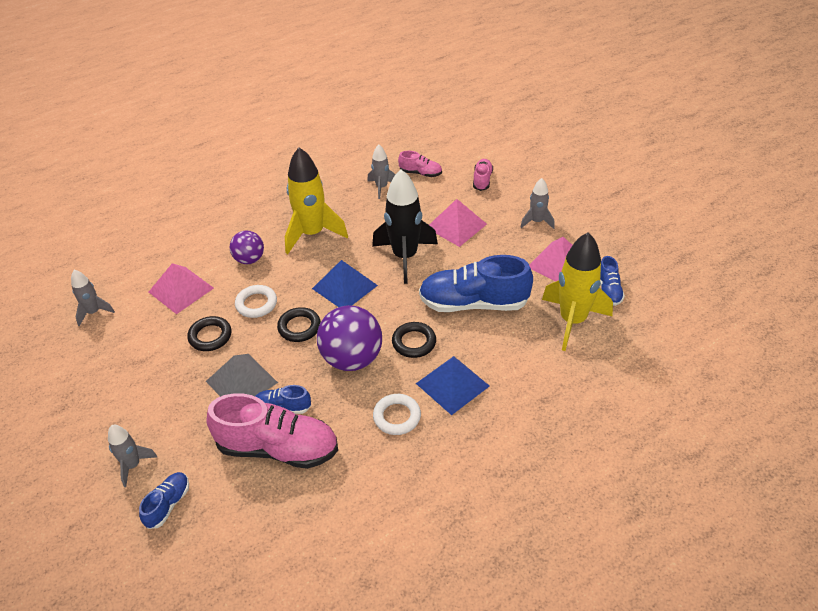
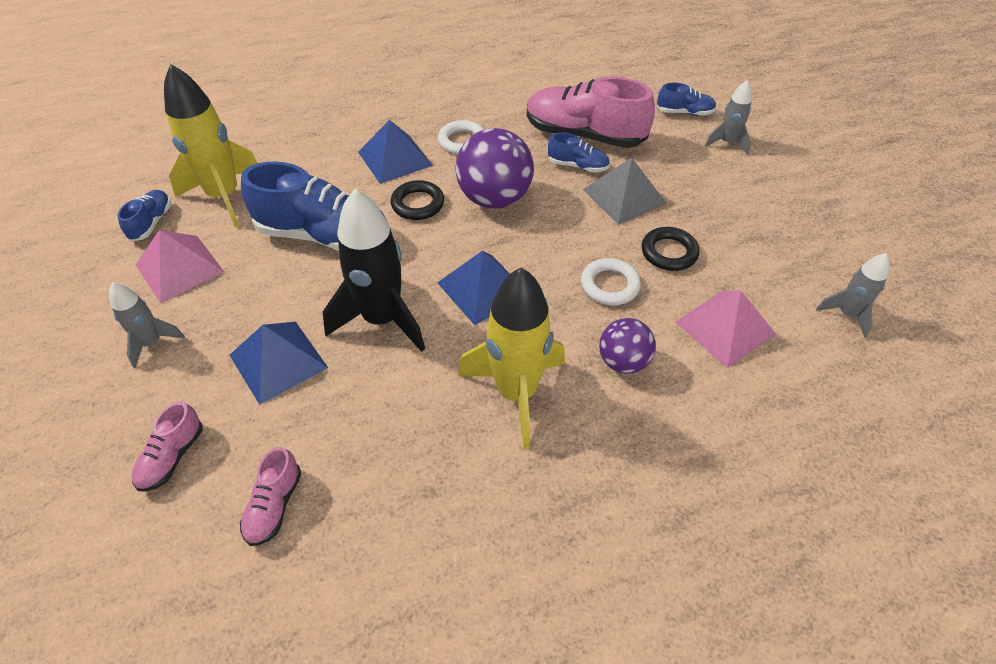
camera: 170 degrees left, 5 degrees up
(168, 504) = (684, 112): blue shoe -> blue shoe turned 120 degrees counterclockwise
(299, 327) = (553, 244): black ring -> none
(381, 187) = (365, 481): grey rocket -> none
(420, 173) = (274, 505): pink shoe -> pink shoe turned 105 degrees counterclockwise
(456, 226) = (278, 361): pink pyramid -> blue pyramid

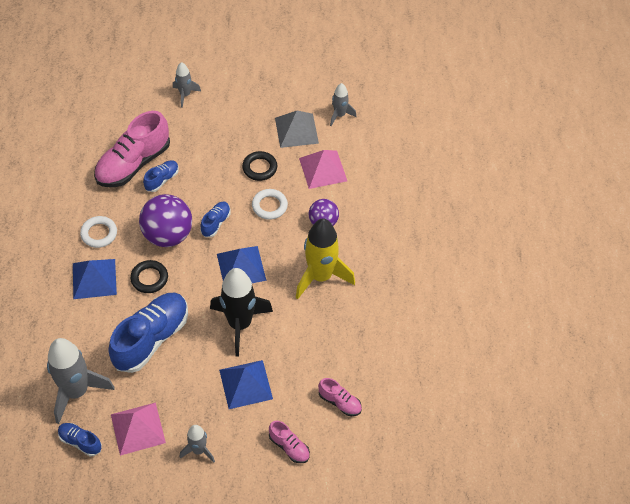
camera: 70 degrees left, 5 degrees up
(224, 196) = (76, 392): yellow rocket -> grey rocket
(624, 196) = (203, 168): grey pyramid -> grey pyramid (296, 130)
(684, 112) = (143, 101): blue shoe -> blue shoe (216, 223)

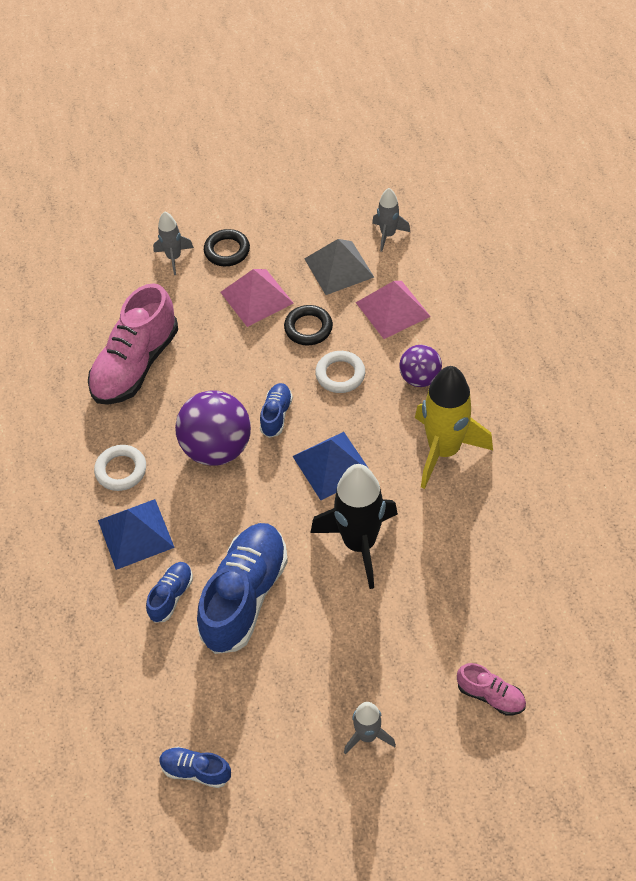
camera: 10 degrees left, 0 degrees up
(76, 392) = (165, 699): grey rocket -> none
(138, 428) = (270, 728): pink pyramid -> pink pyramid (256, 297)
(149, 278) = (212, 513): black ring -> black ring (227, 251)
(162, 180) = (182, 376): blue shoe -> blue shoe (171, 596)
(245, 384) = (398, 624): blue pyramid -> none
(339, 402) = (535, 614): pink shoe -> none

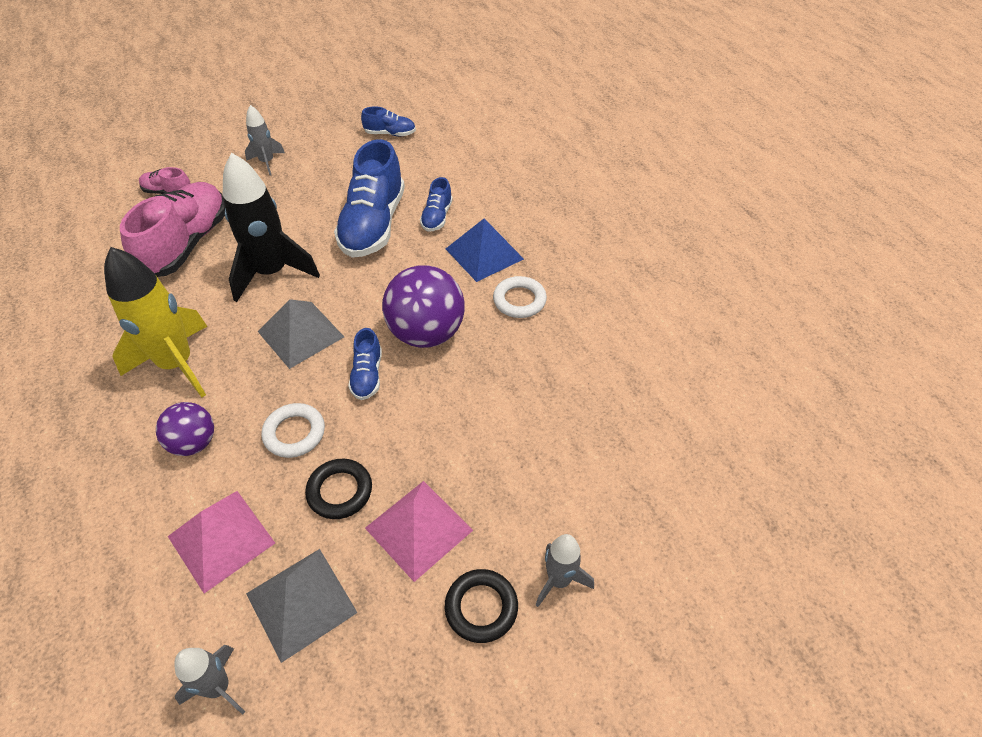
camera: 165 degrees right, 5 degrees down
(136, 364) = (549, 409): pink shoe -> pink shoe (187, 244)
(332, 465) = (300, 334): blue pyramid -> grey pyramid

